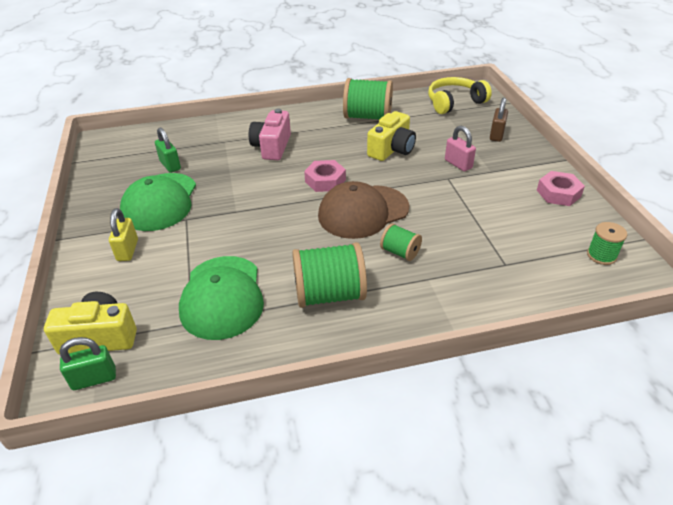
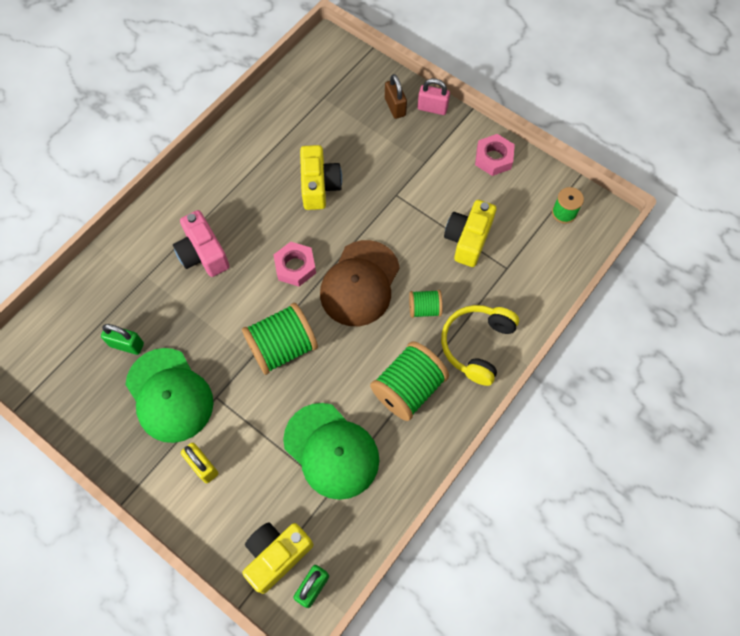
camera: 40 degrees left, 25 degrees up
(367, 117) = (257, 151): green spool -> green spool (282, 347)
(454, 102) = (322, 77): yellow headphones -> yellow headphones (476, 345)
(458, 164) = (391, 170): pink padlock -> pink padlock (432, 108)
(485, 229) = (468, 239): none -> yellow camera

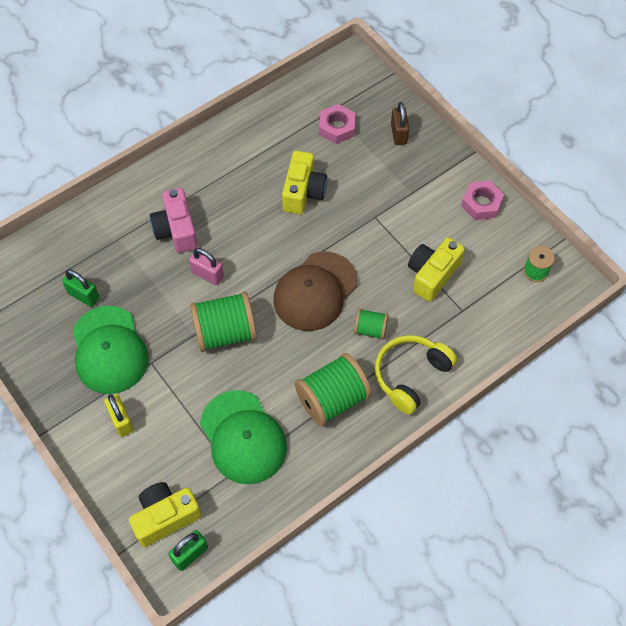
camera: 15 degrees right, 5 degrees down
(295, 267) = (258, 262): pink nut -> pink nut (337, 127)
(432, 108) = (435, 142): pink padlock -> pink padlock (207, 274)

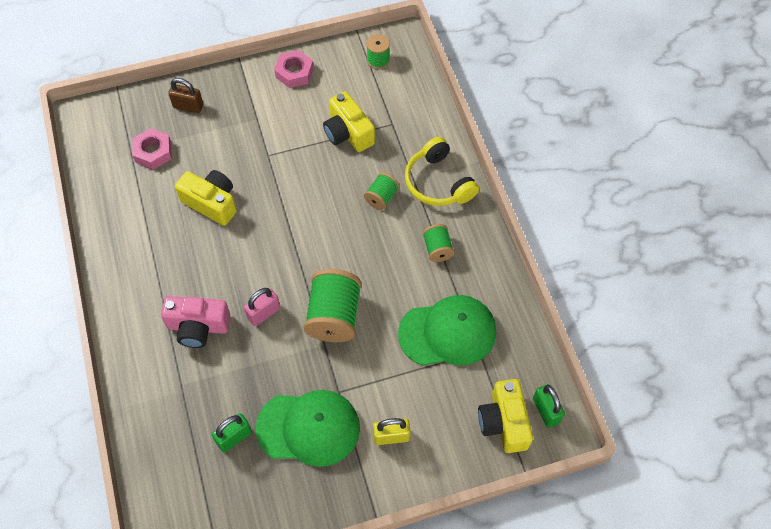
camera: 70 degrees left, 0 degrees up
(315, 291) = (324, 227): brown cap -> none
(332, 399) = (437, 249): green spool -> green spool, size x0.53

